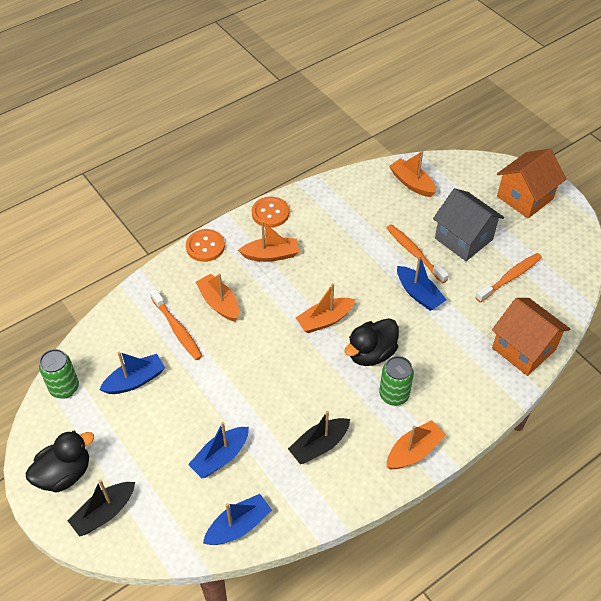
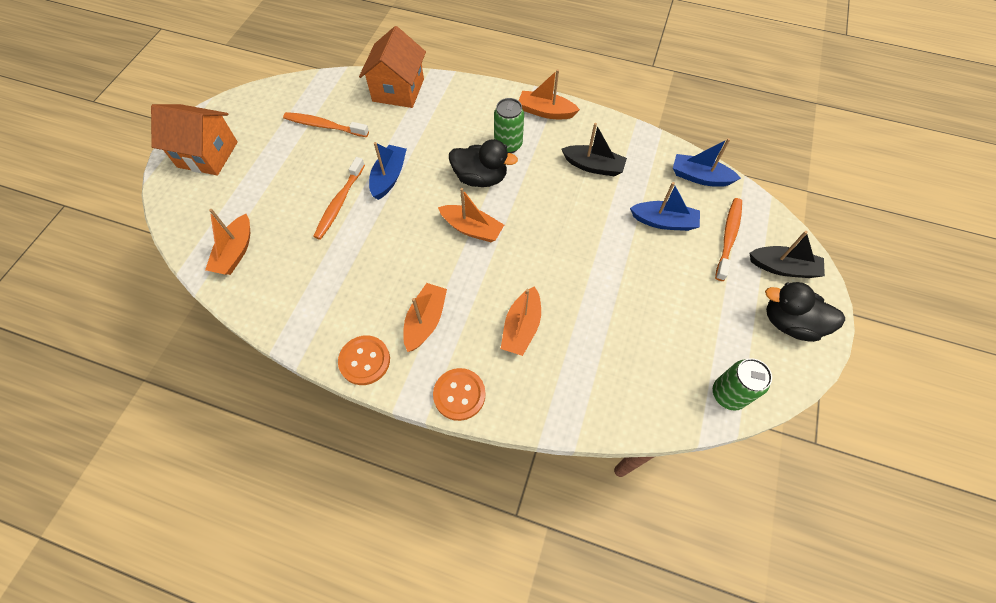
camera: 125 degrees left, 10 degrees up
(135, 380) = (663, 337): blue boat -> none
(177, 329) = (581, 343): orange toothbrush -> orange toothbrush (728, 237)
(271, 255) = (425, 321): orange boat -> orange boat turned 60 degrees clockwise
(463, 239) = (295, 175): grey house -> none

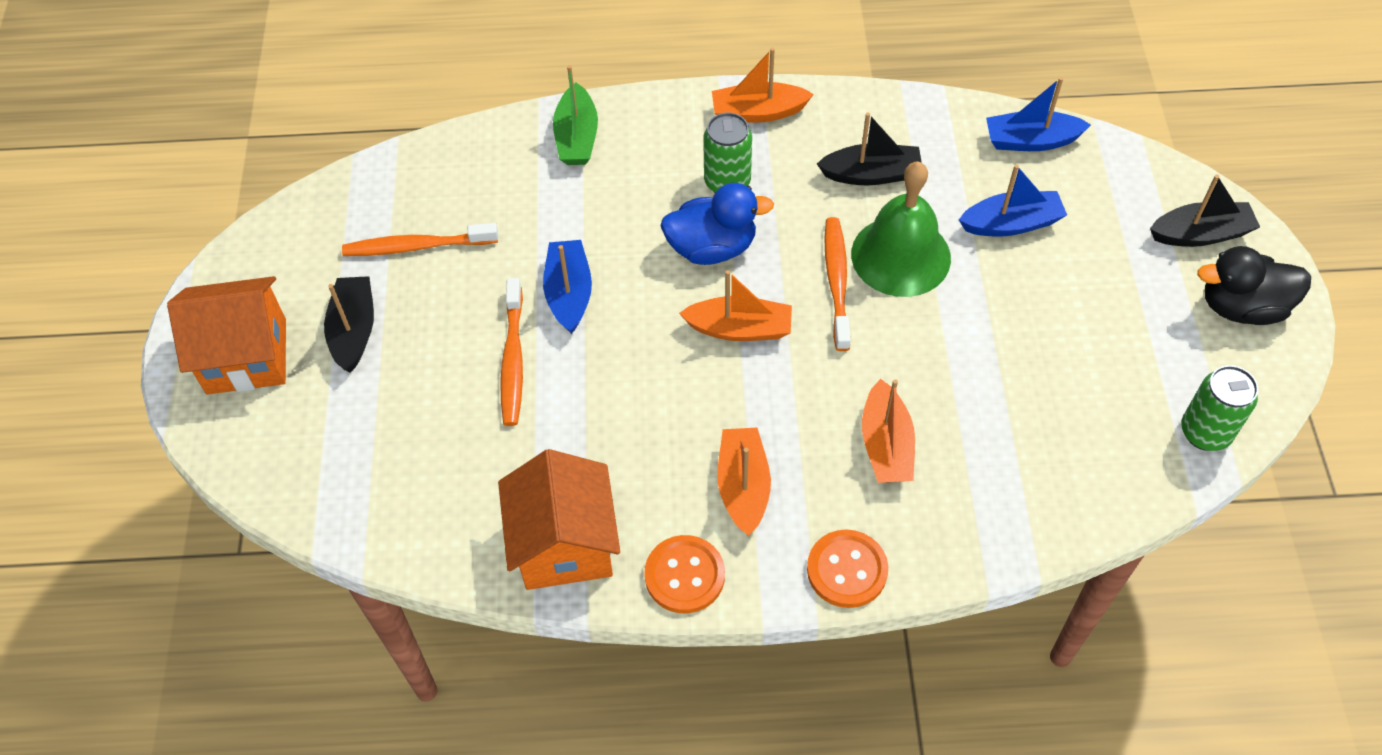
camera: 20 degrees left, 5 degrees down
(235, 252) = (390, 492): orange boat -> none
(267, 159) = (354, 330): none -> black boat
(398, 90) = (506, 150): orange house -> orange house (564, 545)
(439, 95) = (577, 137): none -> green boat
(480, 178) = (712, 248): black duck -> blue duck
(587, 218) = (900, 256): none -> green bell
(728, 237) = (1109, 216): orange toothbrush -> orange toothbrush (836, 282)

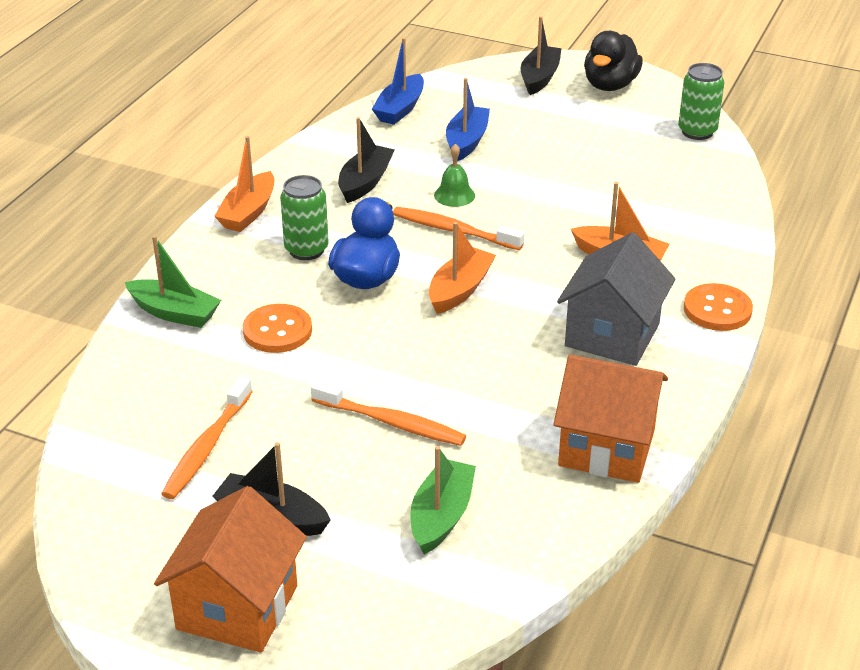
camera: 65 degrees left, 20 degrees down
(410, 449) = (441, 516): none -> green boat
(569, 293) = (346, 368): blue boat -> none
(684, 575) = (676, 390): orange button -> orange button (277, 331)
(743, 487) = (612, 335): orange boat -> grey house
(900, 256) = (454, 195): green bell -> green bell, size x0.48

